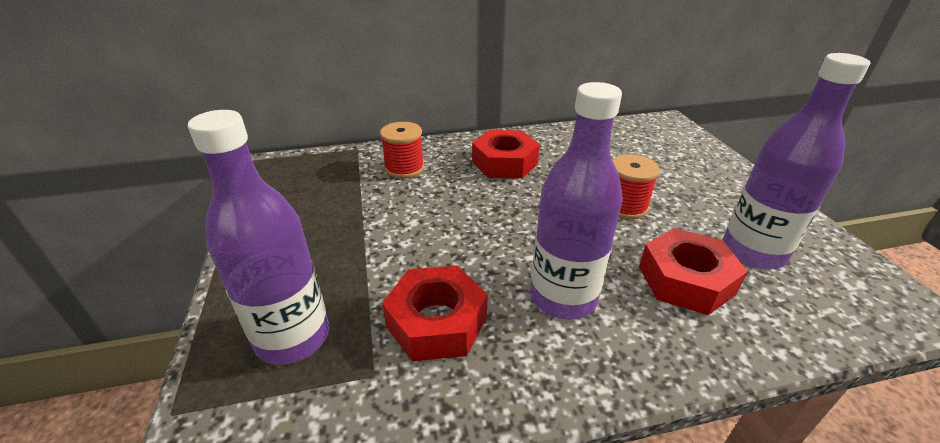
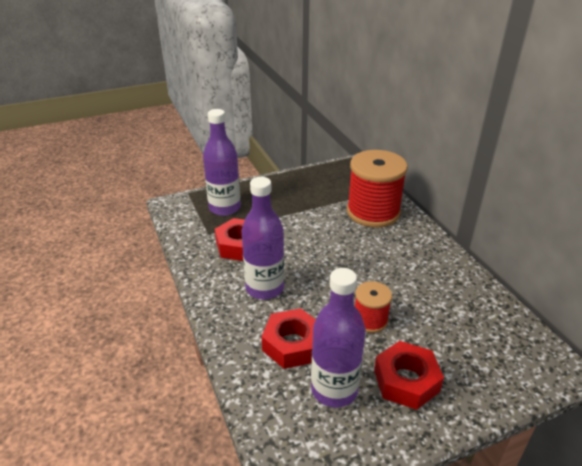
camera: 80 degrees right, 0 degrees up
(404, 168) = (373, 212): red spool -> red spool, size x1.95
(504, 163) = (404, 255): red nut -> red nut (406, 381)

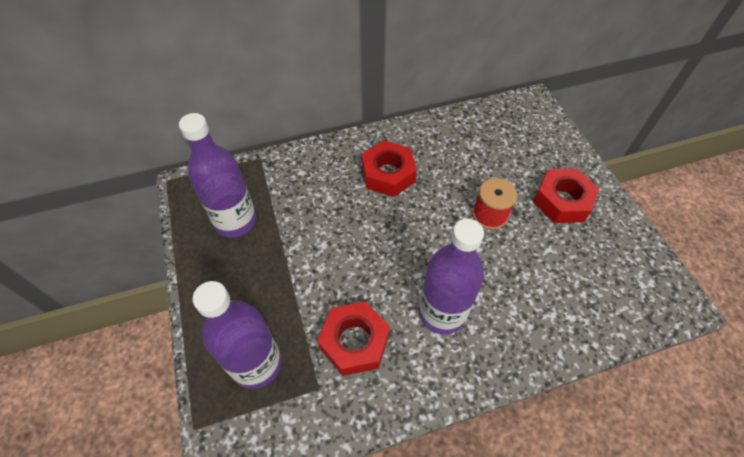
camera: 85 degrees left, 20 degrees up
(292, 344) = (529, 289): red nut -> red nut (388, 174)
(334, 389) = (581, 258): purple bottle -> purple bottle (236, 221)
(373, 212) = (306, 181): red spool -> none

